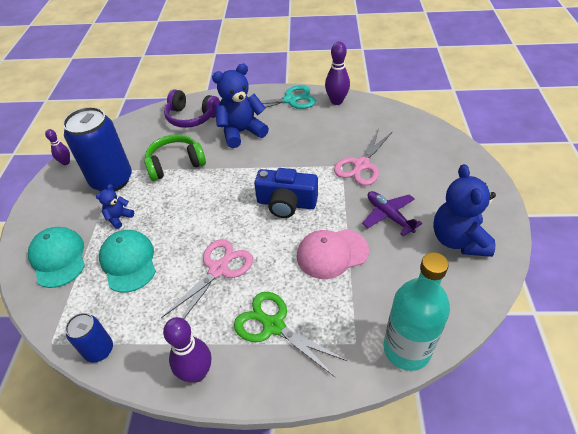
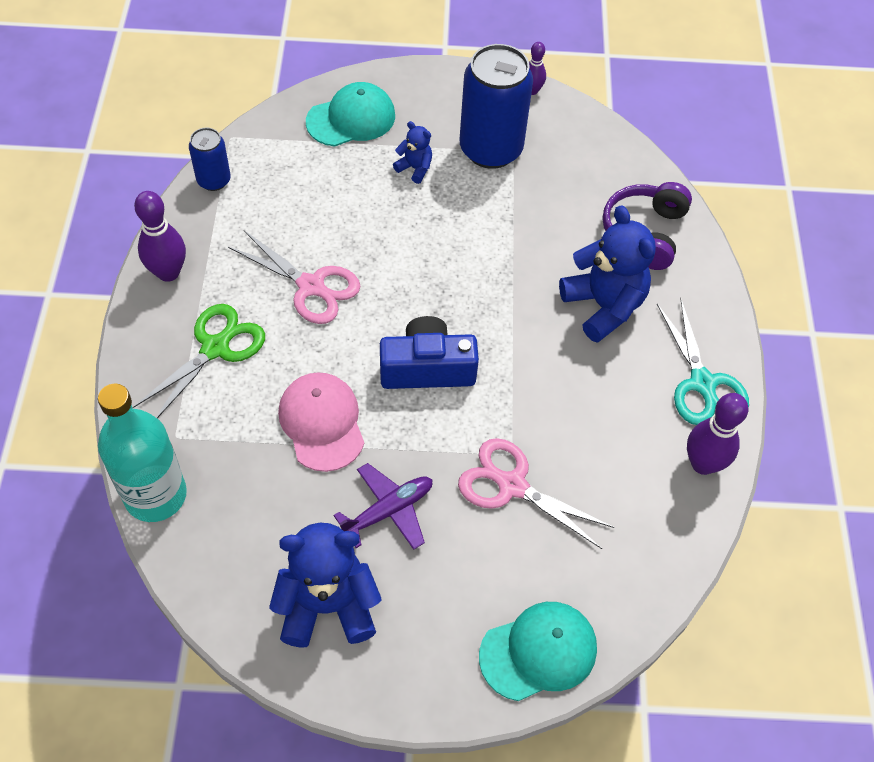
camera: 85 degrees right, 10 degrees up
(128, 262) = (336, 189): turquoise cap -> turquoise cap (538, 652)
(175, 164) = (524, 221): green headphones -> none
(286, 203) = (427, 368): blue camera -> blue camera turned 75 degrees clockwise

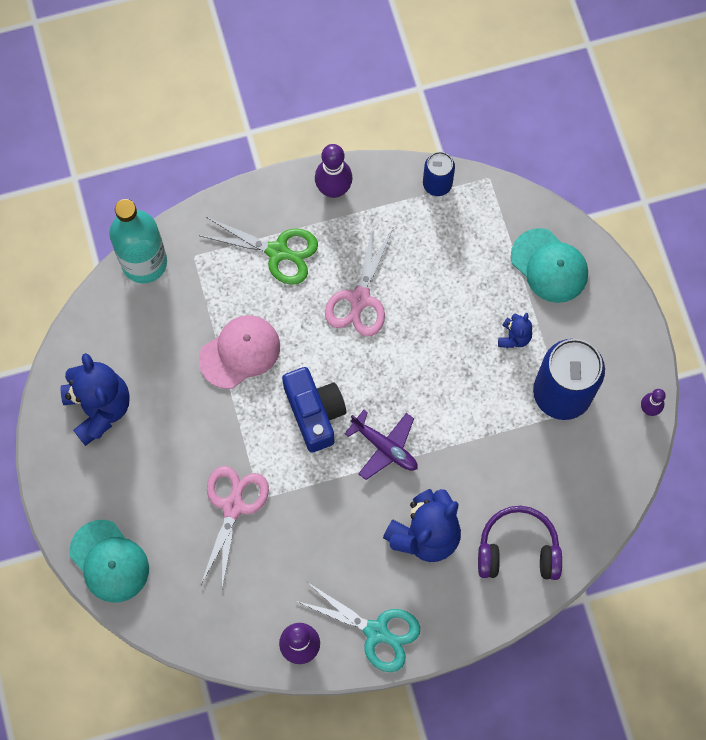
camera: 75 degrees right, 15 degrees up
(388, 511) = (183, 424): purple plane -> purple plane (384, 447)
(702, 383) = (376, 632): turquoise scissors -> turquoise scissors turned 120 degrees counterclockwise

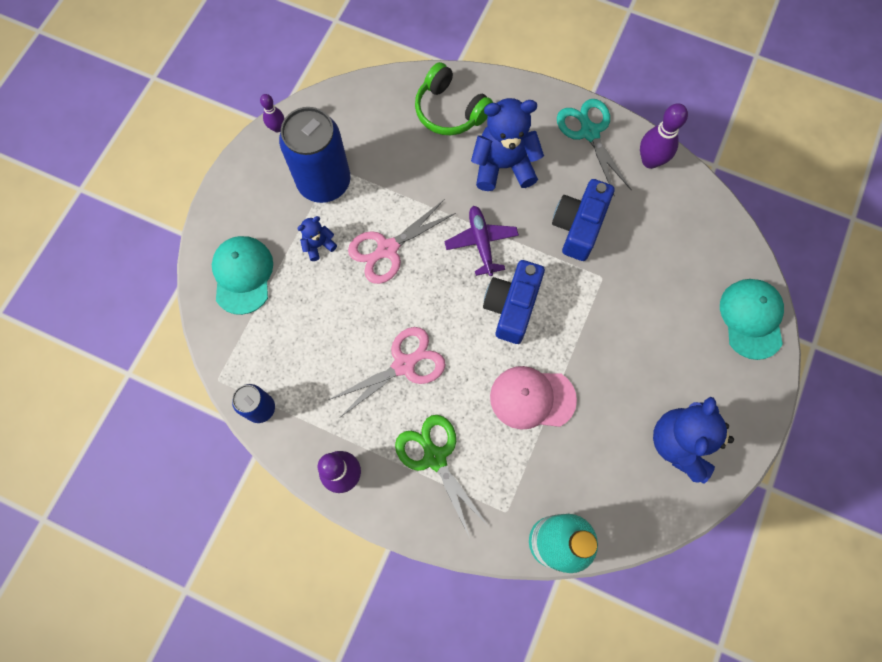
camera: 140 degrees left, 0 degrees up
(233, 506) = (627, 286): pink scissors -> pink scissors (387, 249)
(315, 529) = (578, 226): none -> blue camera
(518, 549) = (450, 111): purple headphones -> green headphones

